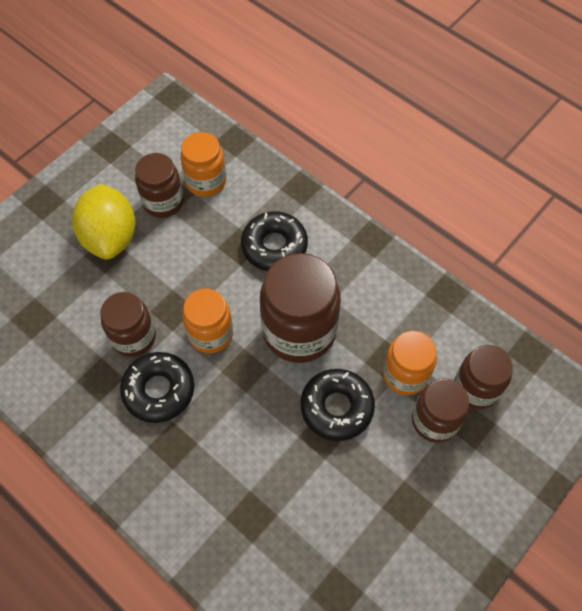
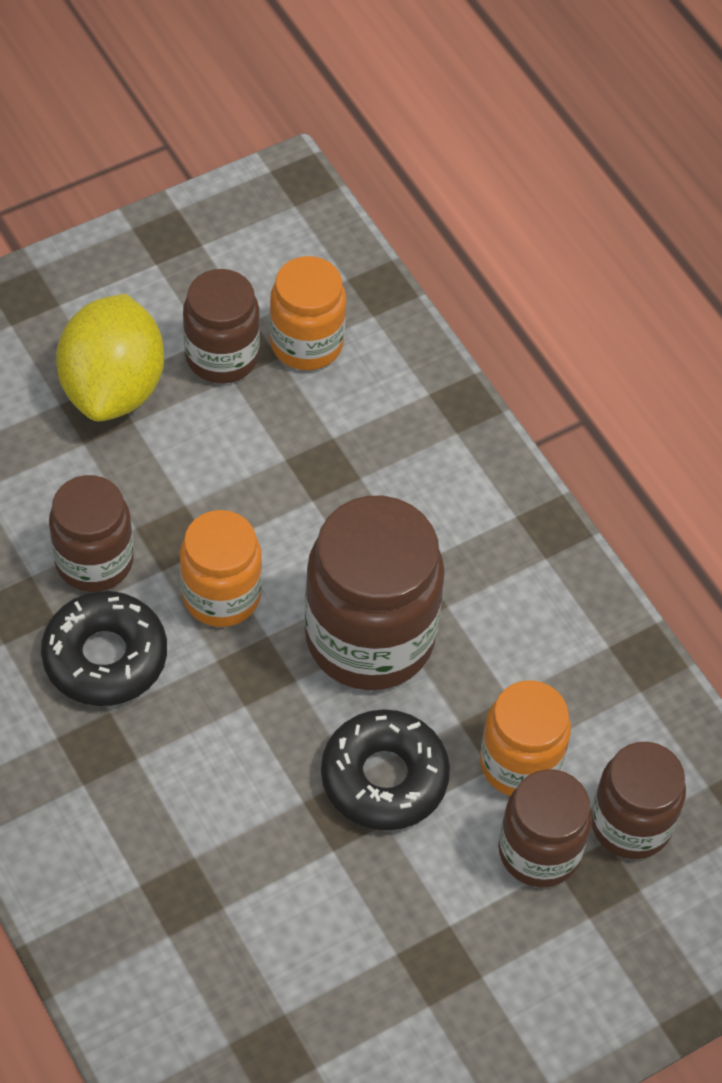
camera: 15 degrees right, 5 degrees down
(274, 246) = (381, 487): black donut -> none

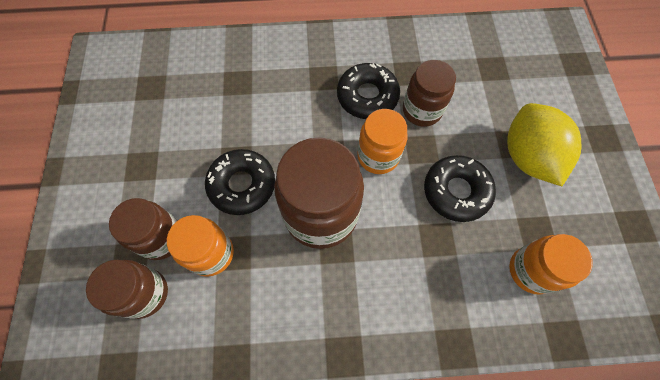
camera: 120 degrees right, 10 degrees up
(113, 388) = (527, 157): yellow lemon -> yellow lemon turned 45 degrees clockwise
(222, 356) = (534, 219): brown jar -> none
(228, 466) = (456, 191): none -> black donut

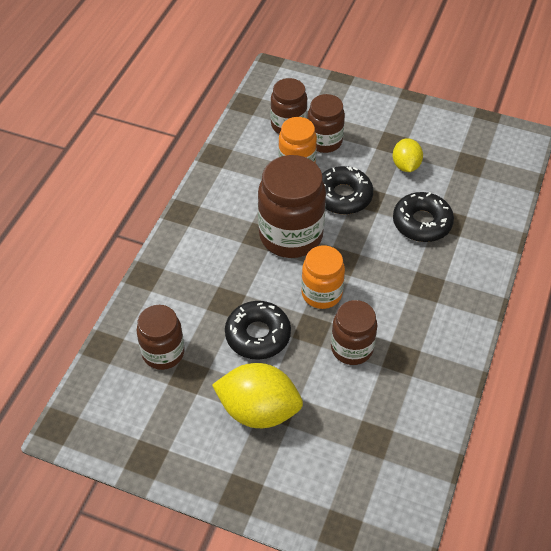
camera: 115 degrees right, 15 degrees down
(173, 141) = (406, 165): none -> yellow lemon
(367, 96) = (388, 311): black donut -> black donut (422, 223)
(531, 270) = (163, 352): orange jar -> brown jar

